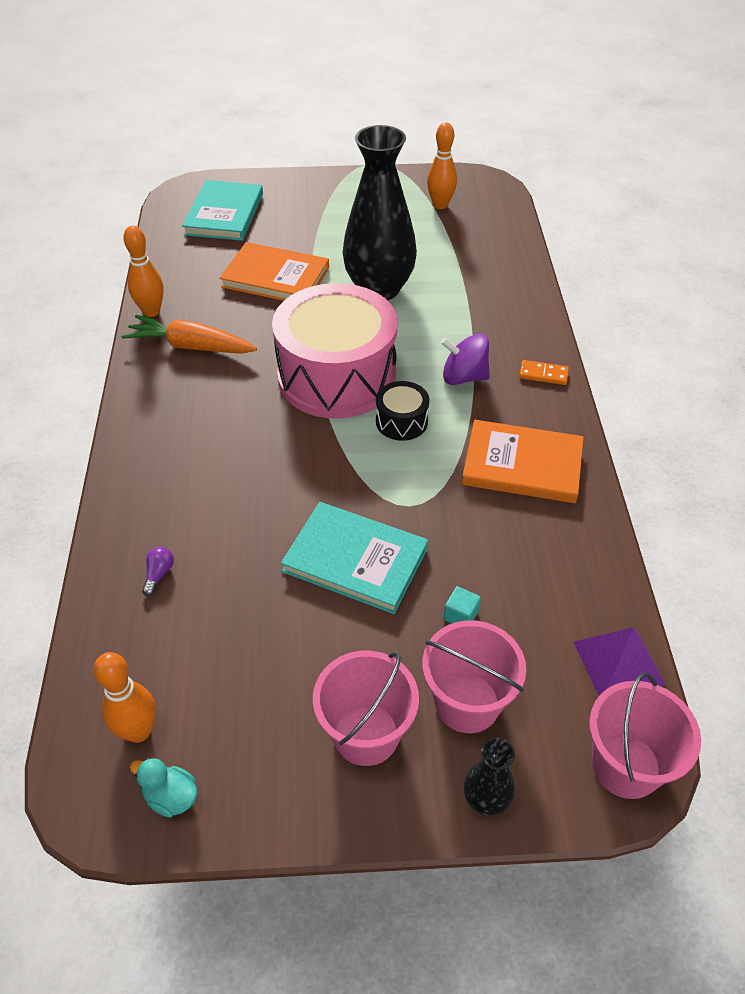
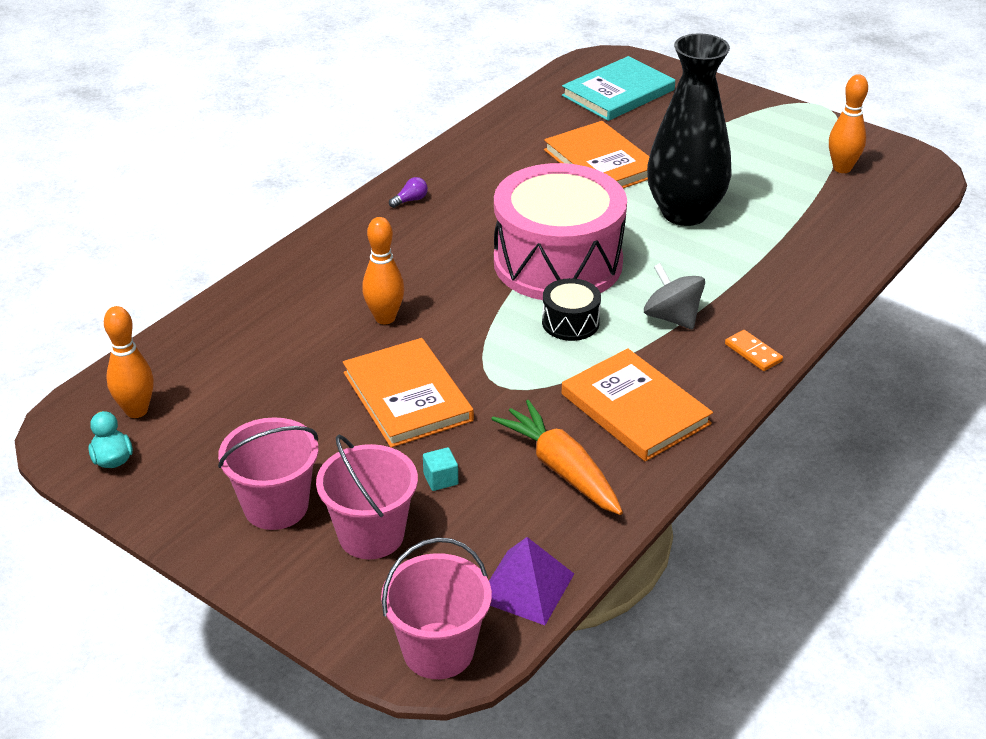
camera: 40 degrees right, 10 degrees down
(151, 311) = (464, 144): orange bowling pin -> orange bowling pin (385, 318)
(159, 574) = (258, 326): purple light bulb -> purple light bulb (410, 200)
(191, 346) = (465, 184): orange carrot -> orange carrot (561, 468)
(355, 560) = (407, 396): turquoise book -> orange book
(464, 377) = (672, 317): purple spinning top -> grey spinning top
(486, 799) = (307, 598): black vase -> none

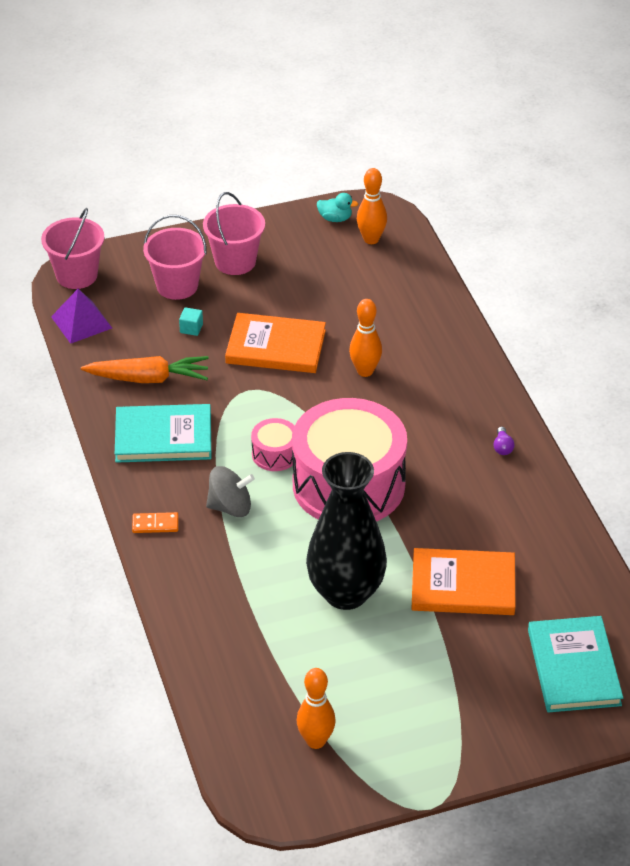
camera: 125 degrees right, 5 degrees up
(570, 322) = (275, 454): black drum -> pink drum
(635, 409) = (163, 437): orange book -> turquoise book

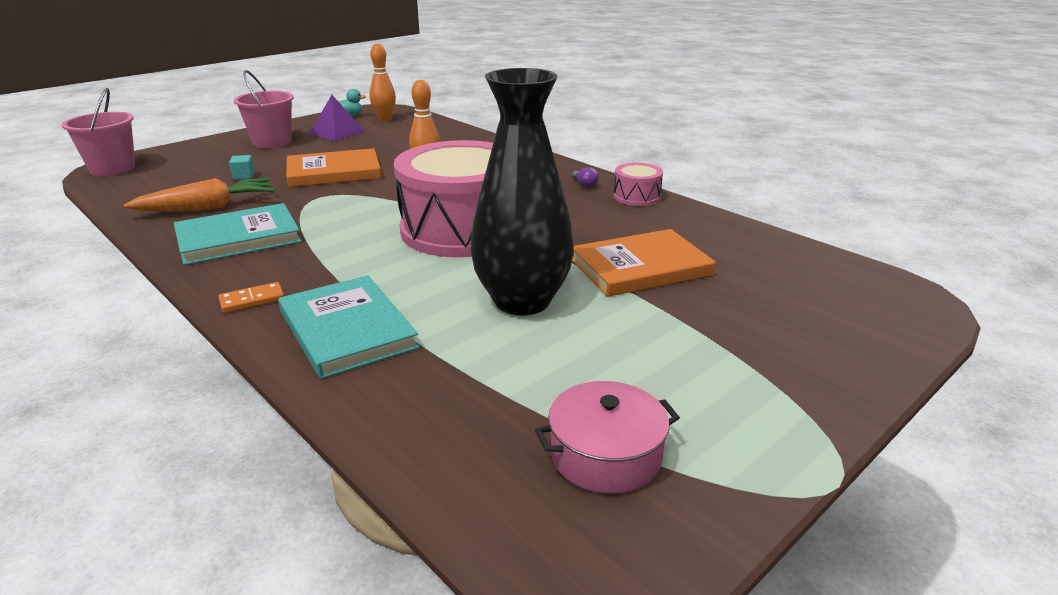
camera: 25 degrees left, 15 degrees down
(81, 322) = (122, 190): purple pyramid -> purple pyramid (337, 132)
(177, 286) = (220, 159): pink bucket -> none
(230, 507) = (341, 268): grey spinning top -> none
(275, 454) = (371, 226): pink drum -> pink drum (636, 196)
(316, 741) = (605, 455): orange bowling pin -> pink pot
(574, 667) = (818, 296): turquoise book -> turquoise book (347, 329)

